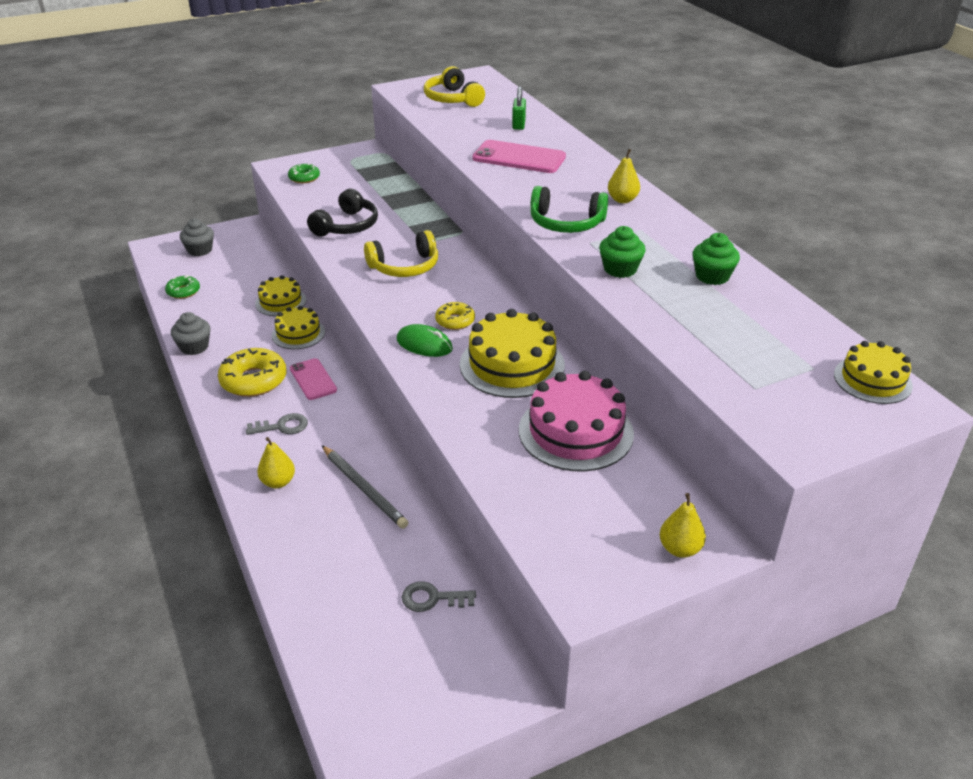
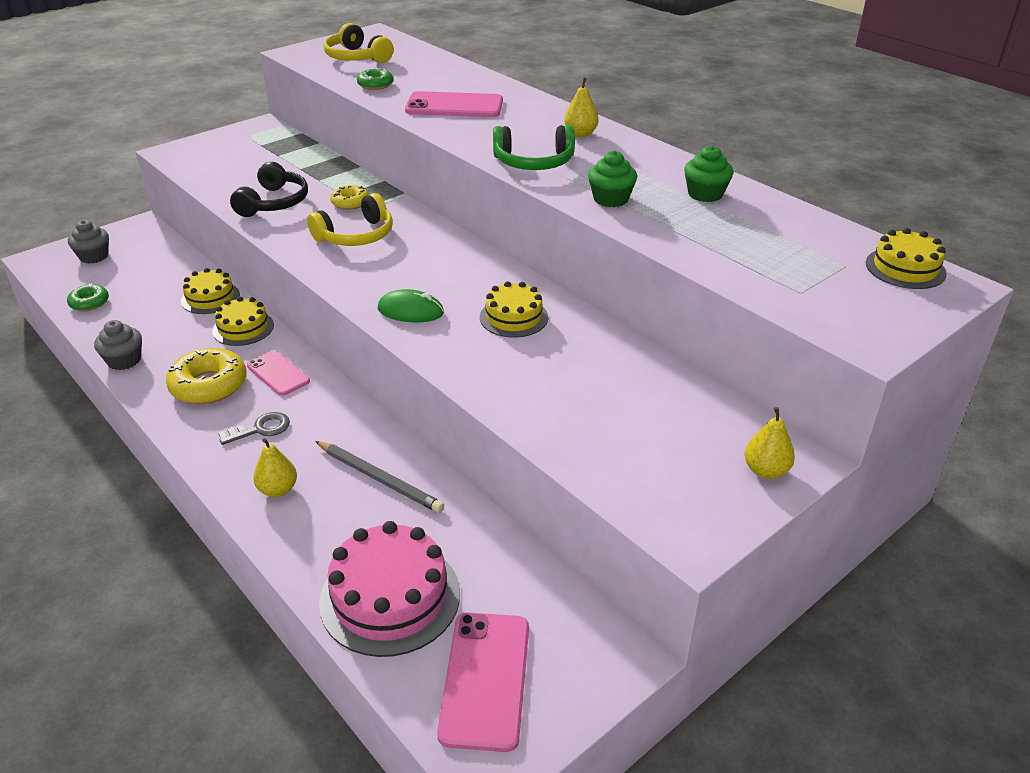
camera: 15 degrees left, 0 degrees up
(304, 178) = (205, 160): green donut -> green donut (375, 85)
(388, 680) = (485, 679): none -> pink phone
(432, 598) = (500, 580): grey key -> none
(455, 321) = (434, 282): yellow donut -> yellow donut (350, 203)
(512, 365) = (514, 317): yellow cake -> yellow cake, size x0.60
(518, 125) = (439, 75): green padlock -> none
(576, 431) = (609, 373): pink cake -> pink cake (390, 597)

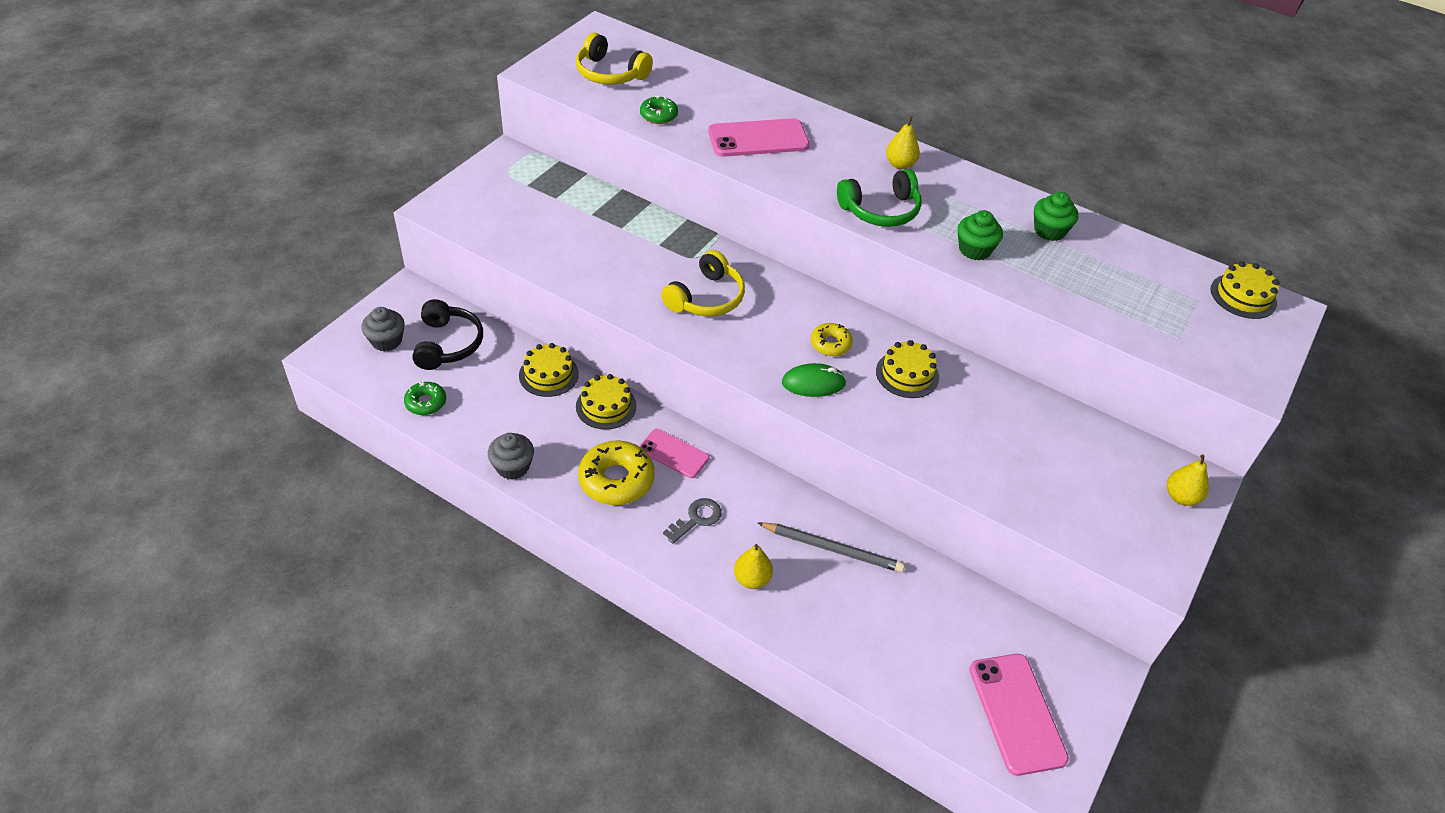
camera: 20 degrees left, 10 degrees up
(273, 203) = (596, 266): black headphones -> black headphones (447, 344)
(350, 203) = (673, 254): yellow donut -> yellow donut (830, 344)
(390, 597) = (906, 660): pink cake -> none

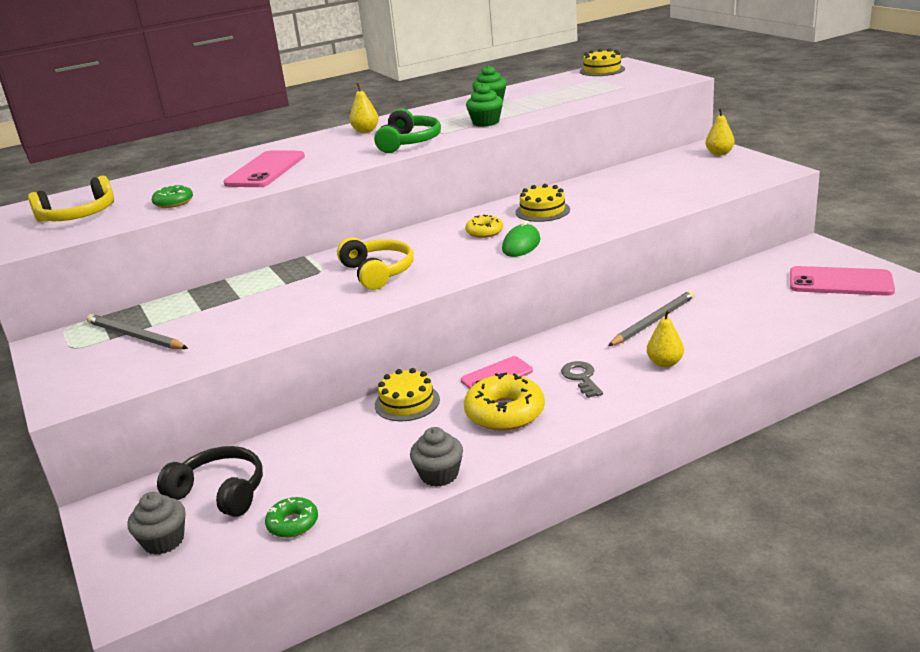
camera: 55 degrees left, 20 degrees down
(535, 198) = (135, 336): none -> grey pencil
(548, 374) = (333, 429): yellow cake -> none

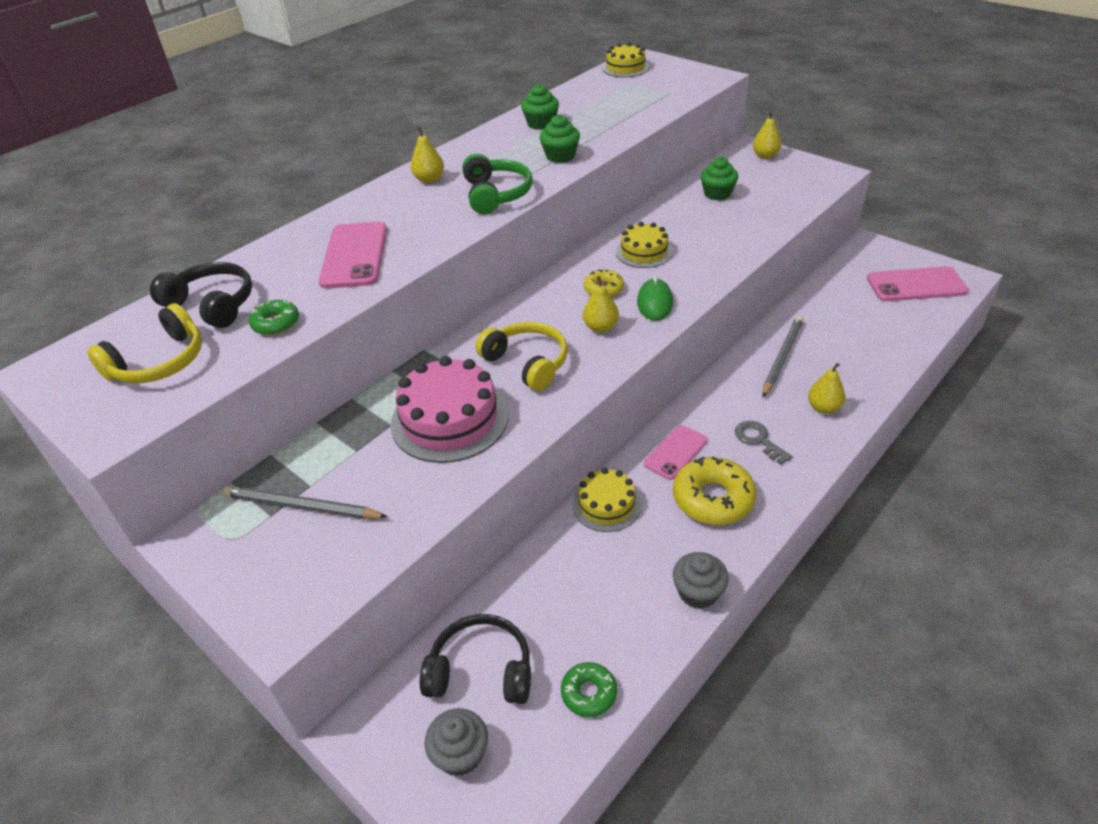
camera: 20 degrees left, 15 degrees up
(141, 189) = (212, 305): none -> black headphones
(286, 299) = (449, 419): none -> pink cake
(459, 256) = (601, 327): none -> yellow pear
(647, 177) = (717, 194): none -> green cupcake

